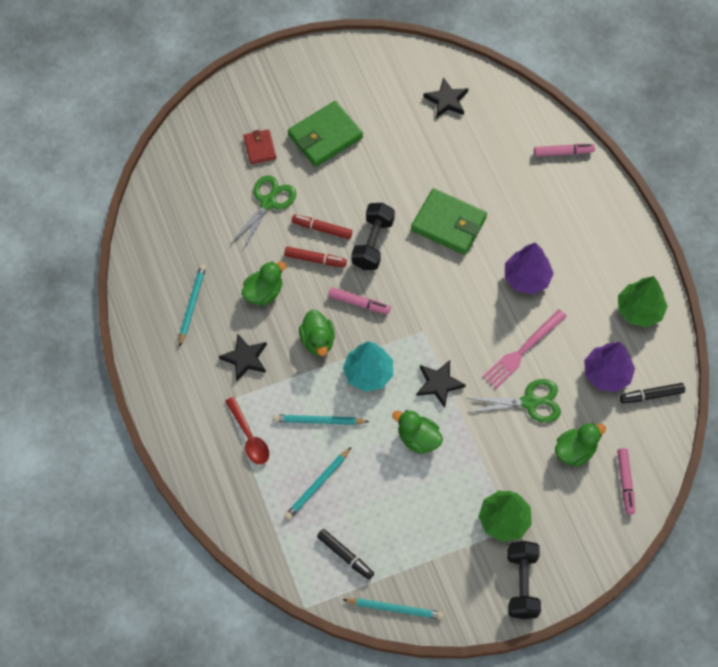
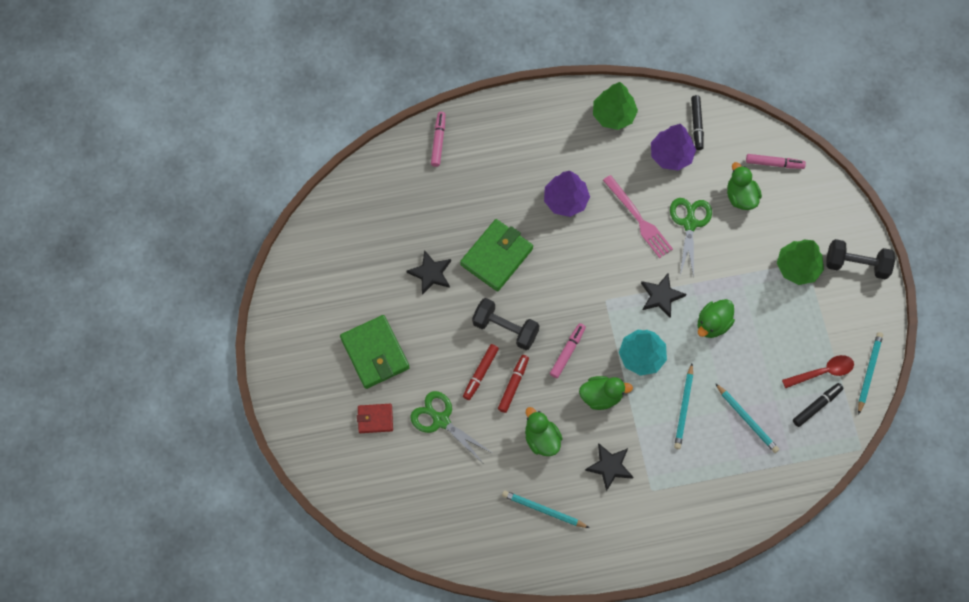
camera: 80 degrees left, 5 degrees up
(249, 437) = (691, 474): red spoon -> red spoon (822, 372)
(446, 100) = (357, 232): black star -> black star (430, 273)

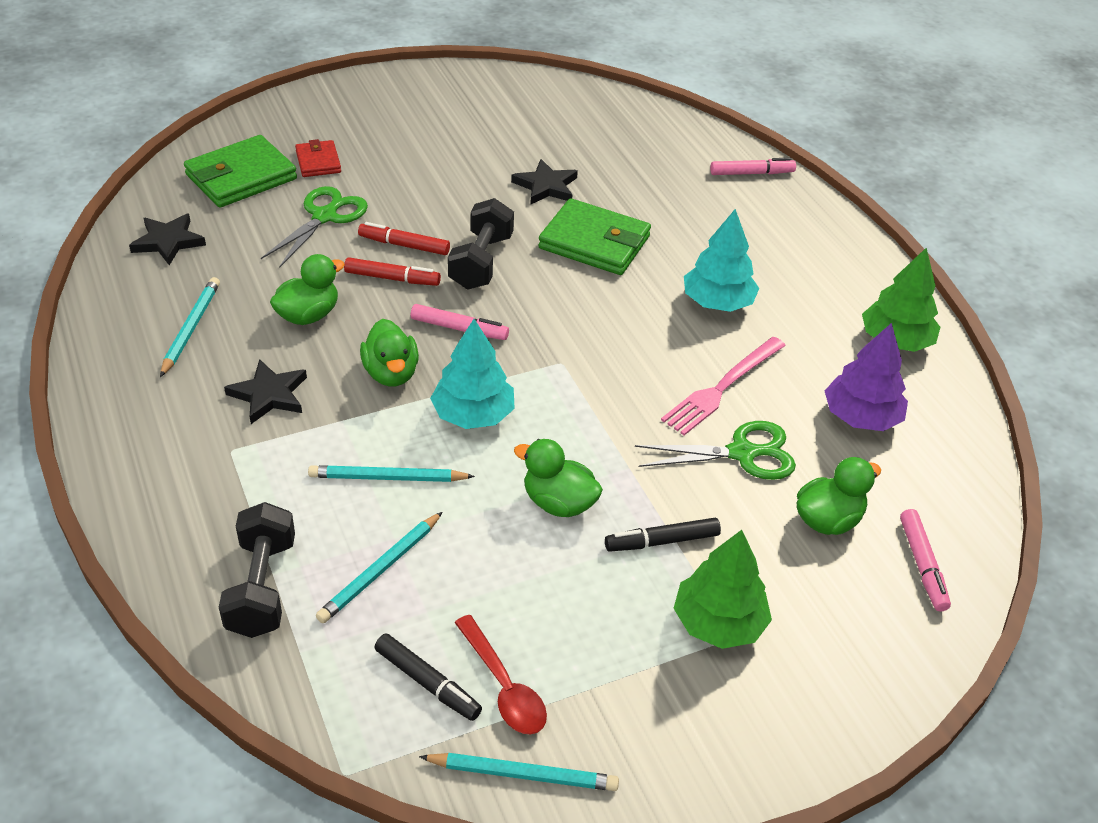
camera: 75 degrees right, 25 degrees down
(375, 353) = (413, 152): green wallet -> green wallet (241, 177)
(565, 200) = (717, 302): purple tree -> turquoise tree
(661, 296) = (590, 429): black star -> black star (168, 241)
(696, 124) = (938, 445): black marker -> black marker (662, 541)
(856, 264) = (764, 728): black dumbbell -> black dumbbell (261, 587)

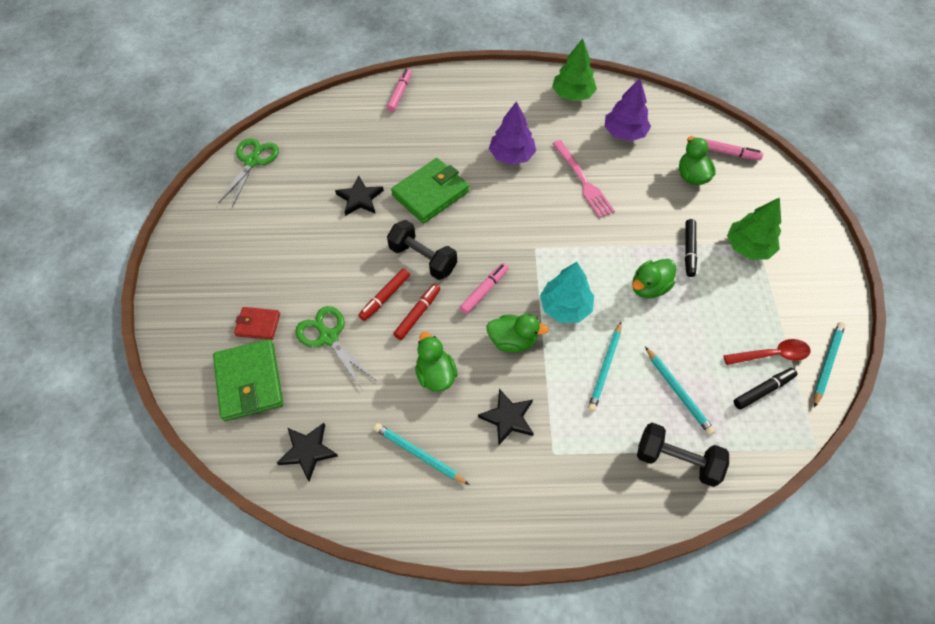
camera: 65 degrees left, 15 degrees up
(717, 302) = (511, 155): turquoise tree -> purple tree
(743, 453) = (636, 192): green scissors -> green scissors (252, 161)

